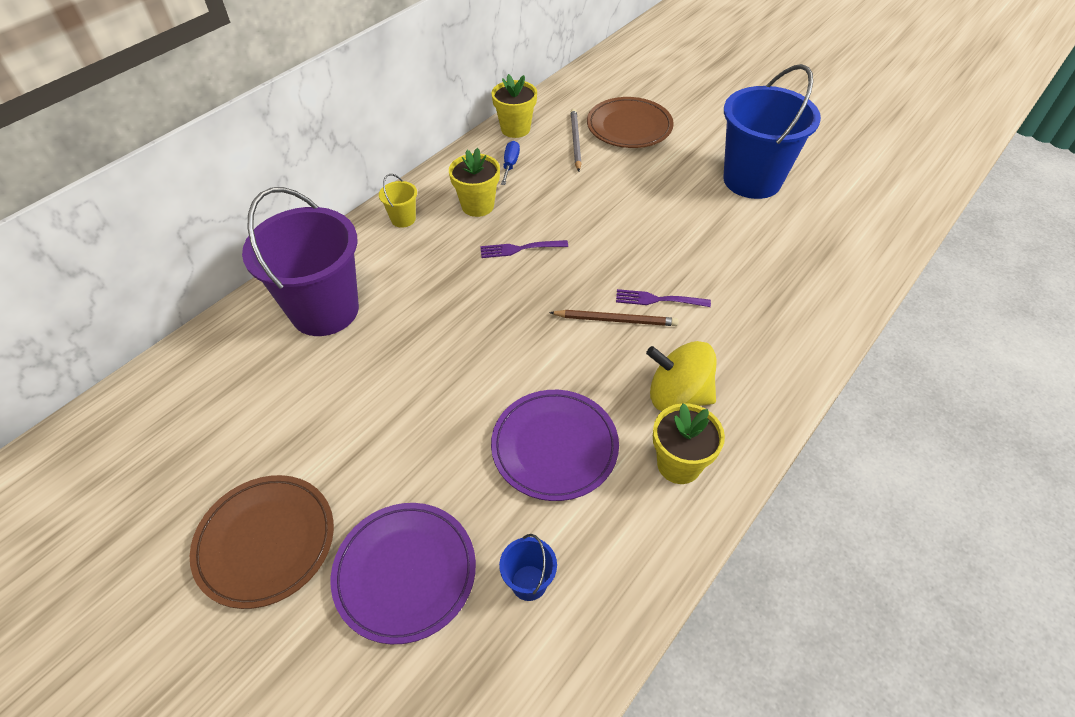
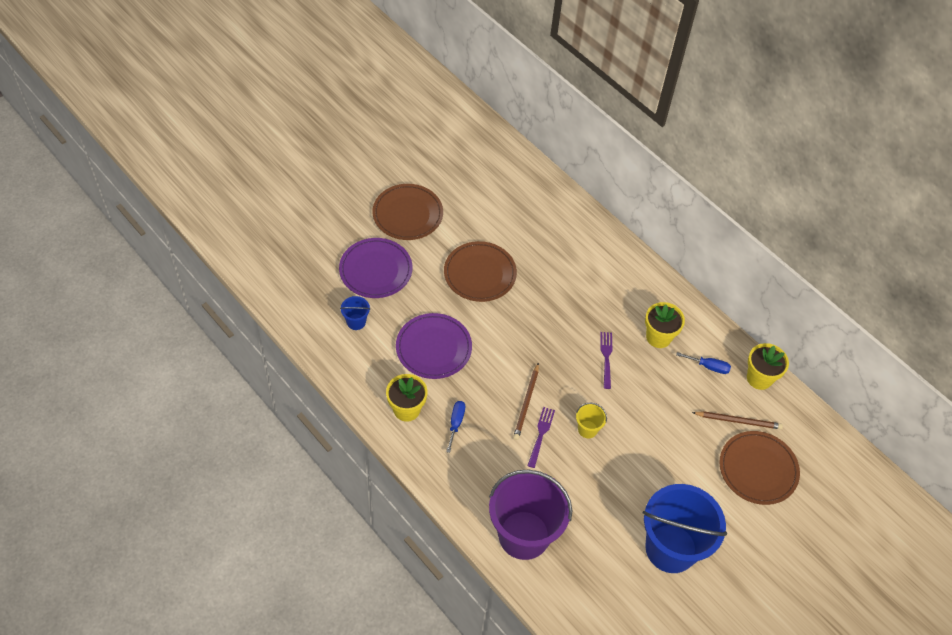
camera: 95 degrees right, 5 degrees up
(325, 310) = (564, 241): purple bucket -> purple bucket (524, 535)
(397, 406) = (480, 274): none -> brown plate
(403, 219) = (648, 288): yellow bucket -> yellow bucket (587, 429)
(575, 141) = (738, 421): grey pencil -> brown pencil
(678, 395) = (456, 423): yellow spinning top -> blue screwdriver

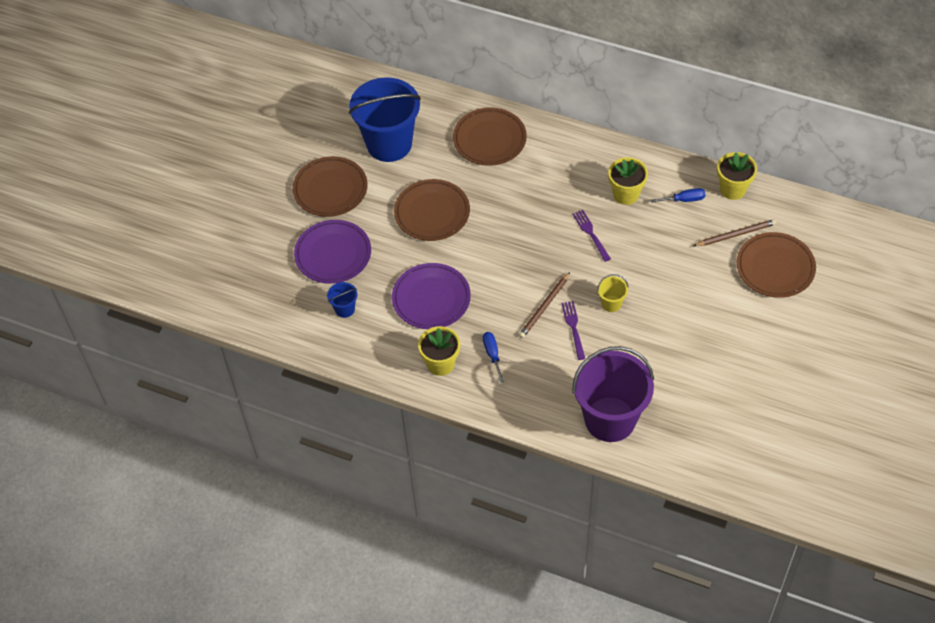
camera: 20 degrees left, 0 degrees up
(526, 403) = (544, 307): brown pencil -> brown pencil turned 45 degrees clockwise
(567, 233) = (489, 139): none -> brown plate
(671, 548) = (740, 368): blue bucket -> blue bucket (389, 144)

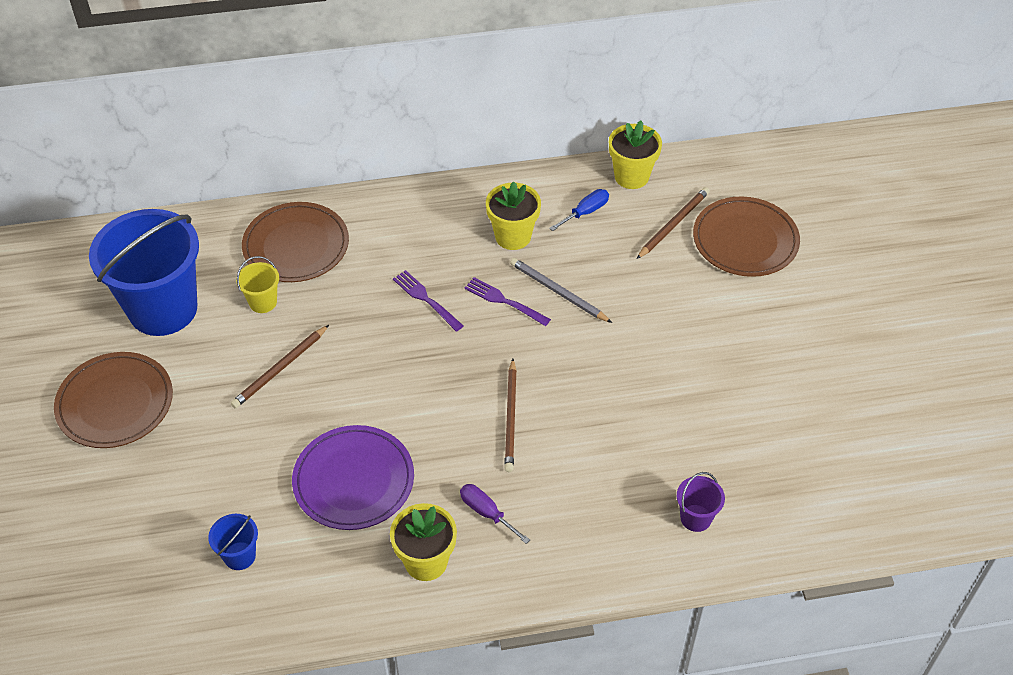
camera: 35 degrees left, 5 degrees down
(333, 254) = (174, 488): purple plate -> none
(432, 212) = (280, 369): brown plate -> brown pencil
(492, 354) = (487, 513): blue screwdriver -> purple screwdriver
(573, 328) = (566, 425): purple fork -> purple fork (426, 299)
(610, 419) = (696, 518): purple bucket -> purple bucket, size x0.41
(611, 303) = (590, 373): yellow bucket -> yellow bucket (263, 302)
(628, 244) = (558, 292): none -> grey pencil

